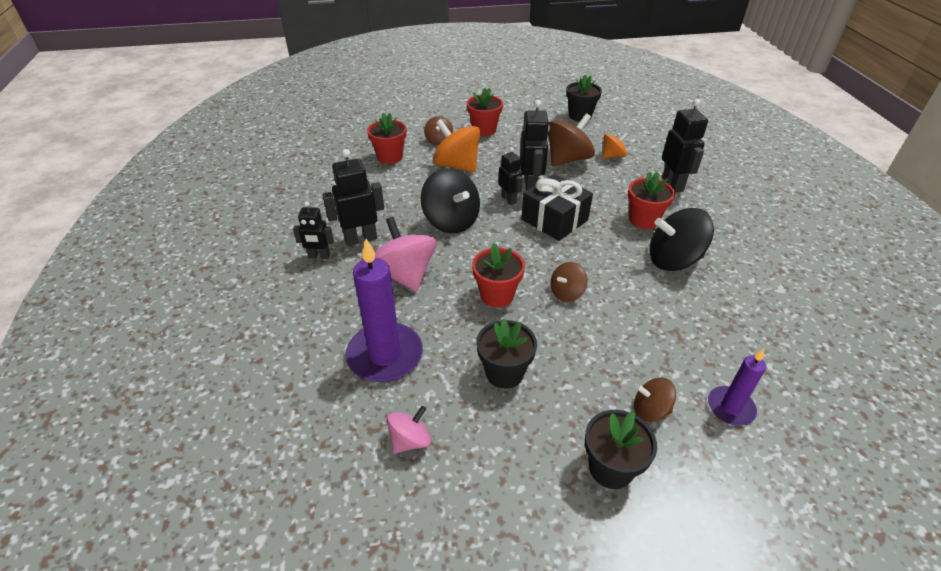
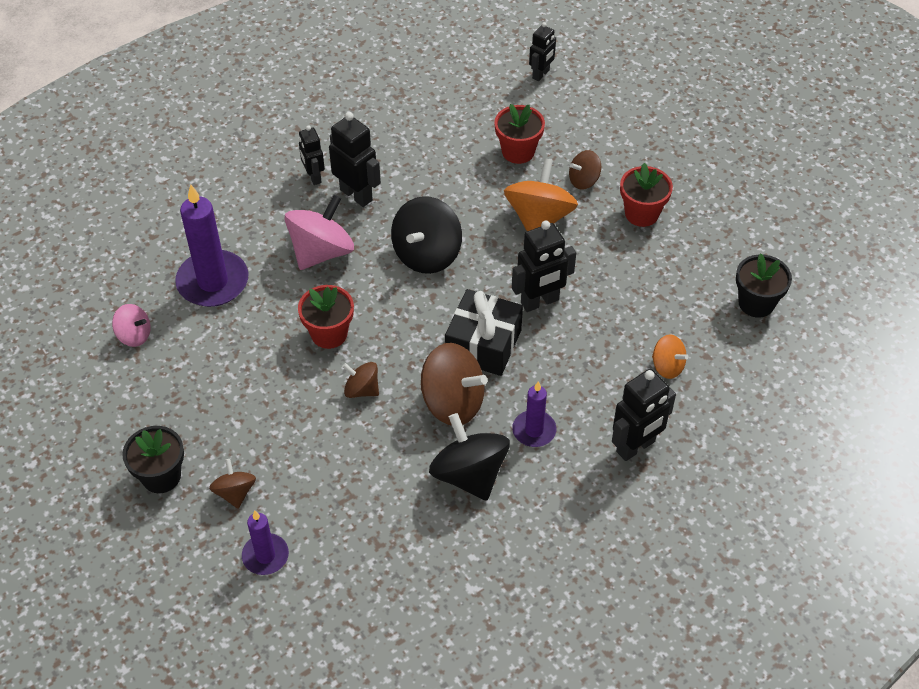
camera: 65 degrees right, 10 degrees up
(504, 373) = (231, 373): black flower pot -> none
(509, 199) = (498, 290): black robot -> black robot (541, 74)
(567, 159) = (625, 321): brown spinning top -> brown spinning top (452, 402)
(643, 220) = (534, 430): red flower pot -> purple candle

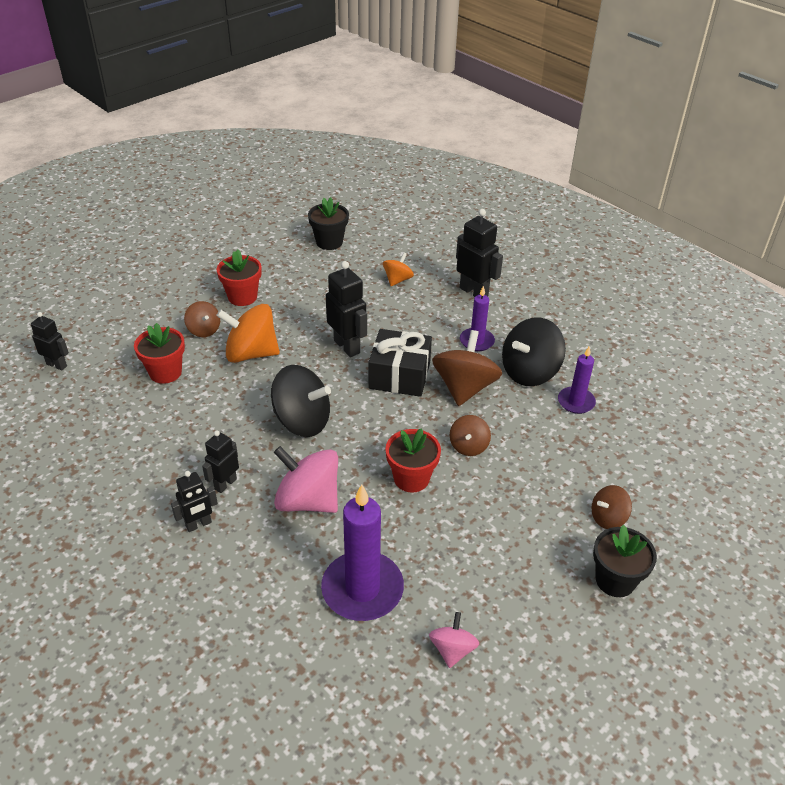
camera: 100 degrees left, 10 degrees down
(265, 556) = (658, 485): purple candle -> purple candle (576, 402)
(356, 195) = (225, 484): black robot -> black robot, size x0.63

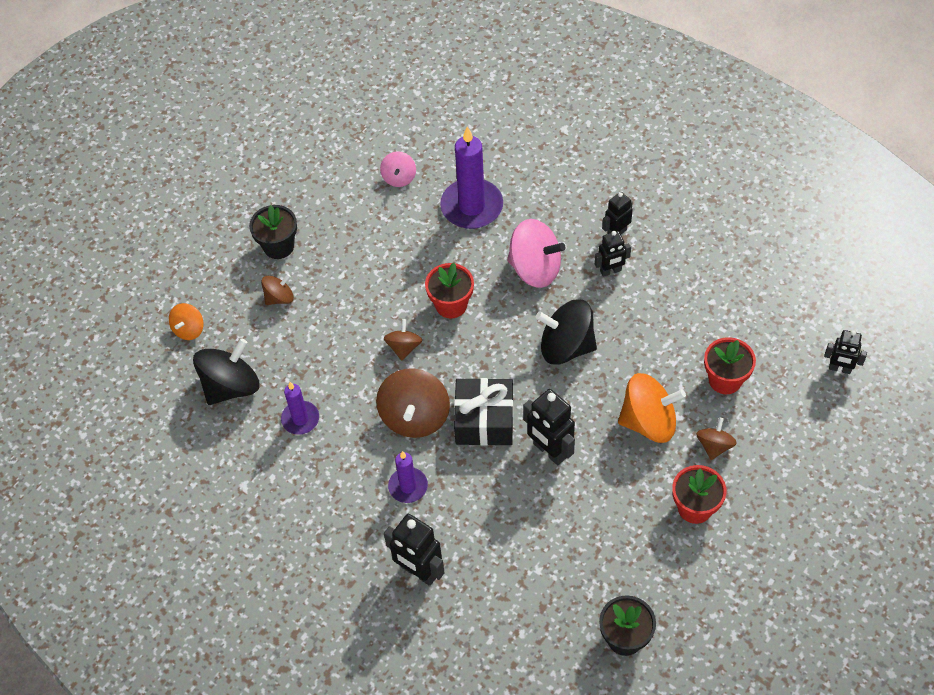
camera: 175 degrees right, 15 degrees up
(204, 330) = (714, 446): brown spinning top -> brown spinning top turned 60 degrees clockwise
(225, 484) = (610, 271): black robot -> black robot turned 45 degrees clockwise
(397, 280) = (517, 576): orange spinning top -> orange spinning top (189, 329)
(529, 372) = (348, 451): black spinning top -> black spinning top (231, 386)

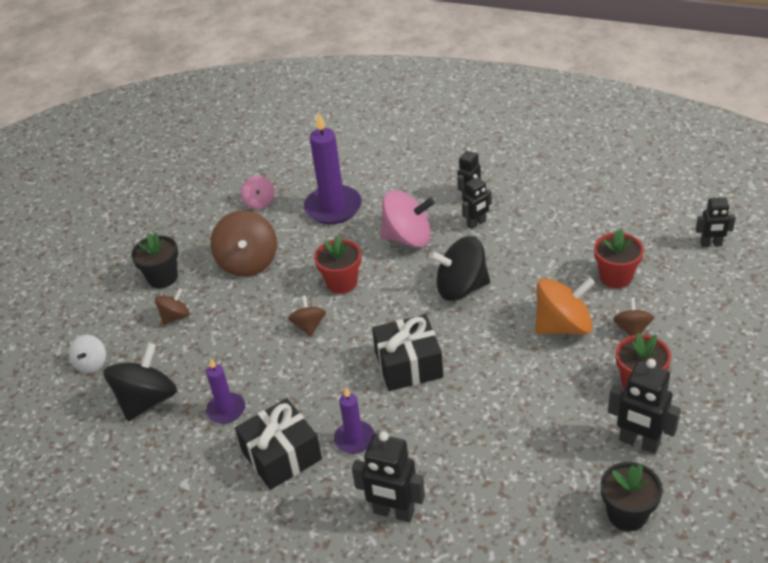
camera: 15 degrees left, 15 degrees down
(189, 329) = (91, 364): orange spinning top -> white spinning top
(337, 483) = (281, 455): none -> black gift
(415, 416) = (340, 378): brown spinning top -> brown spinning top (248, 262)
(549, 451) = (481, 373): black robot -> black robot (639, 443)

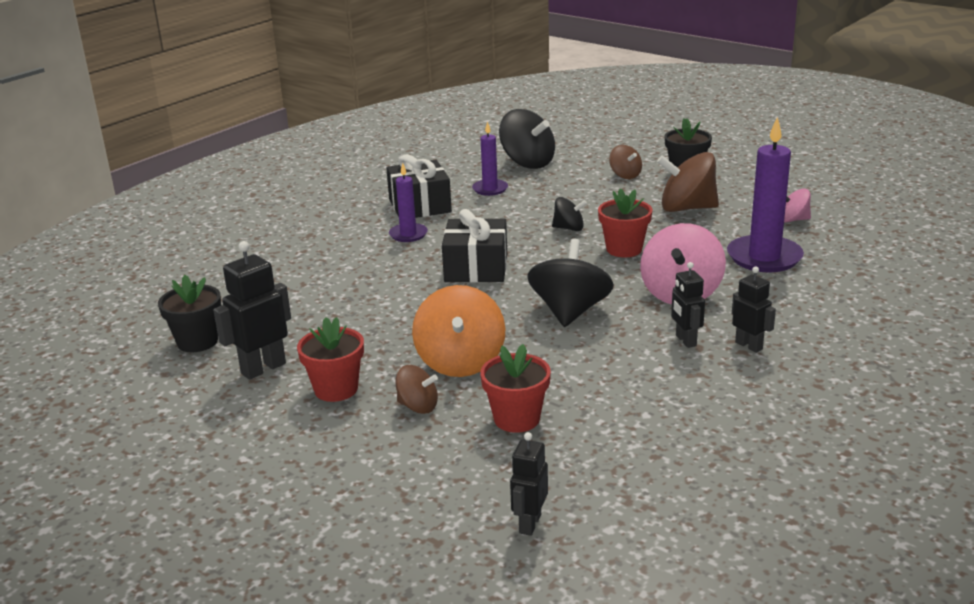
camera: 105 degrees right, 15 degrees down
(91, 364) = (587, 145): white spinning top -> none
(309, 326) = (569, 228): brown spinning top -> black spinning top
(393, 512) = (317, 241): black robot -> none

